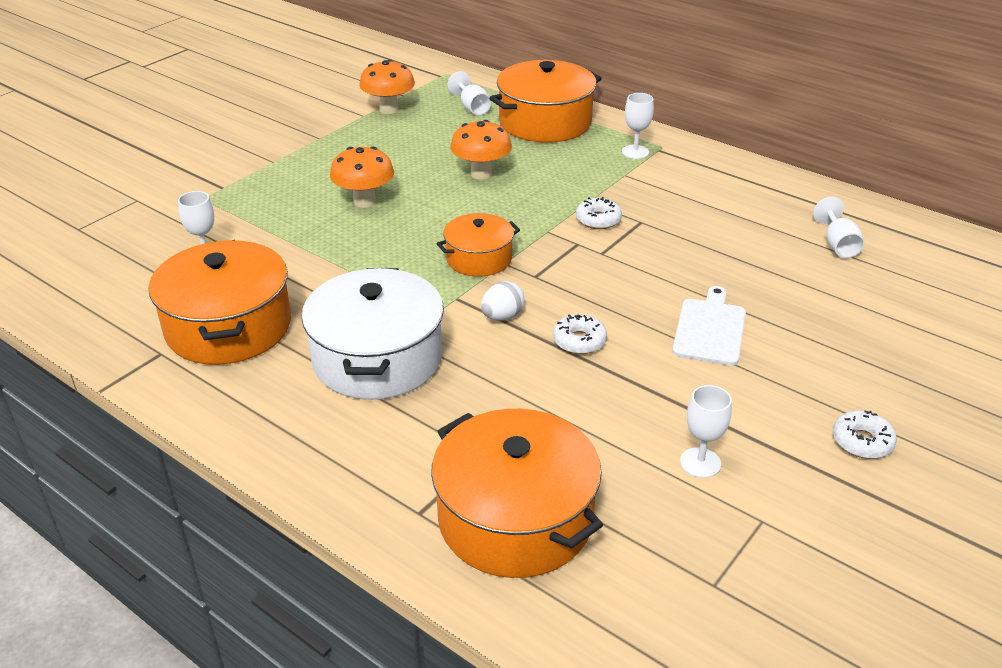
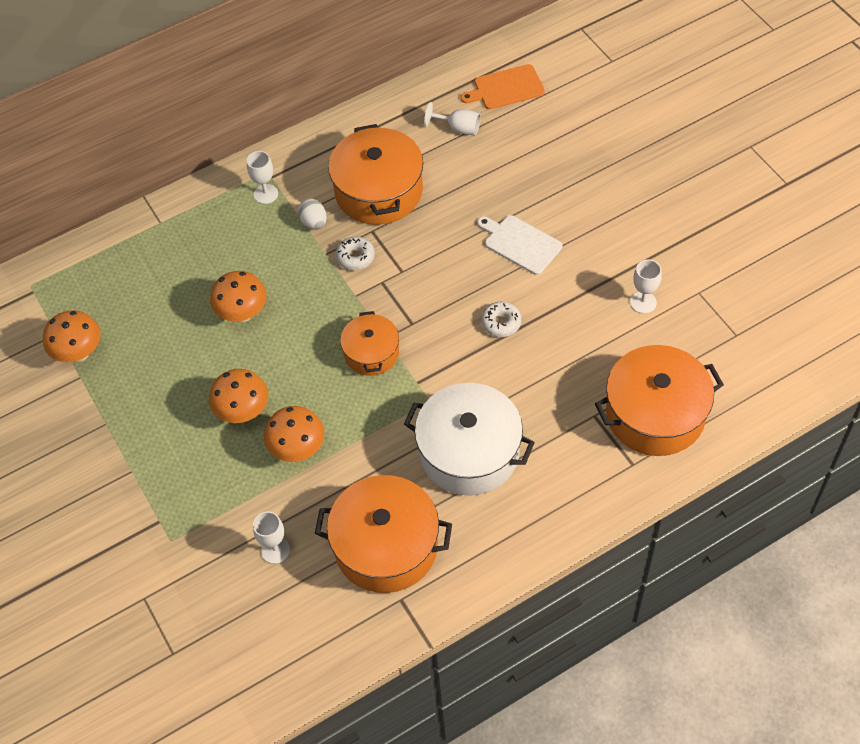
camera: 65 degrees left, 20 degrees up
(333, 242) = (298, 449): none -> orange mushroom
(472, 107) = (116, 285): white goblet -> none
(502, 316) = (453, 360): white egg -> white egg (314, 223)
(545, 122) = (178, 238): orange pot -> orange pot (379, 191)
(862, 441) = (655, 215): white donut -> none
(936, 265) = (506, 88): none -> orange cutting board

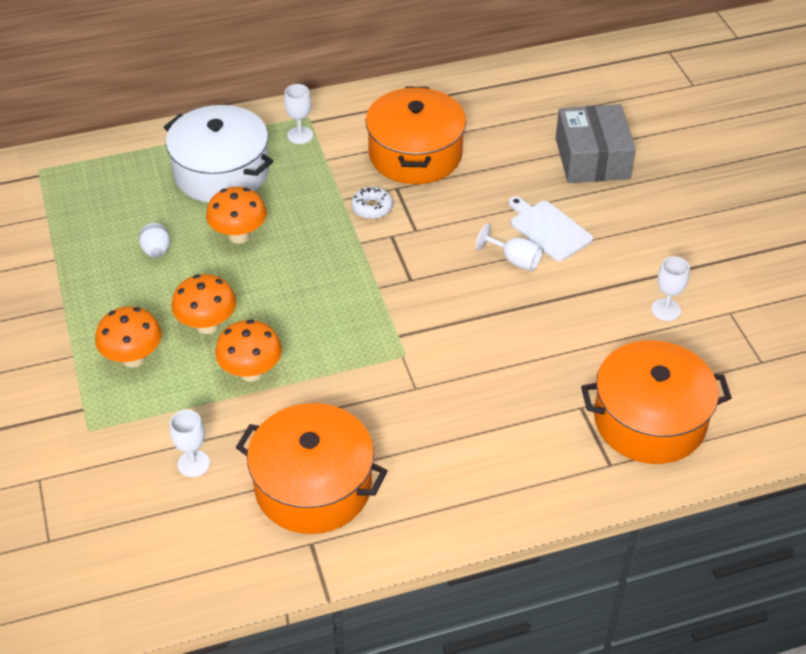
camera: 10 degrees right, 10 degrees down
(79, 353) = (62, 238): orange mushroom -> orange mushroom (133, 358)
(314, 223) = (340, 169): white egg -> white egg (156, 251)
(371, 353) = (359, 298): orange pot -> none
(458, 128) = (515, 115): white goblet -> white goblet (514, 260)
(469, 452) = (433, 414): white pot -> white pot (221, 172)
(501, 323) = (505, 298): white donut -> none
(506, 88) = (575, 89): orange cutting board -> none
(540, 160) = (592, 158): none -> grey box

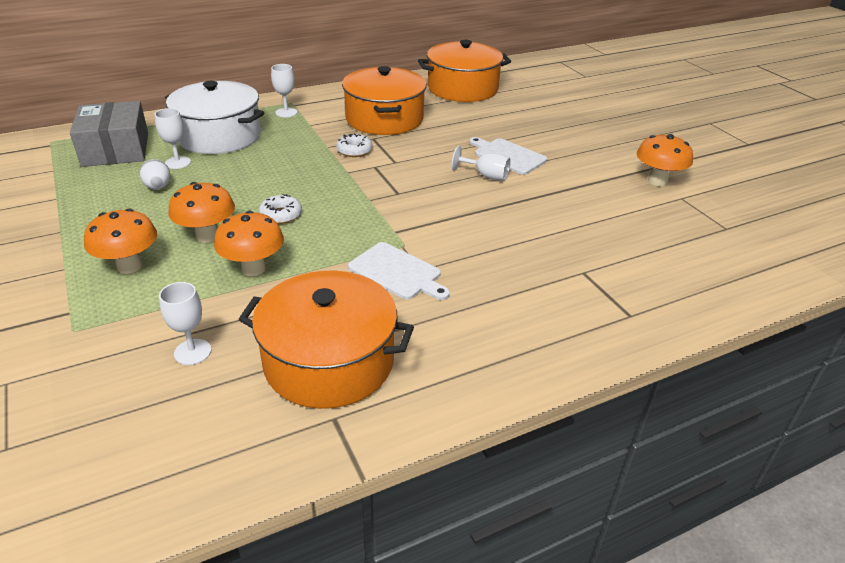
camera: 10 degrees left, 10 degrees down
(239, 236) = (236, 173): orange mushroom -> orange mushroom (657, 181)
(282, 302) = (281, 215): none -> white donut
(391, 390) = (397, 272): none -> white cutting board
(592, 158) = (527, 115): grey box -> grey box (116, 149)
(649, 420) = (651, 277): orange pot -> orange pot (462, 88)
(666, 310) = (627, 199): white goblet -> white goblet (178, 163)

